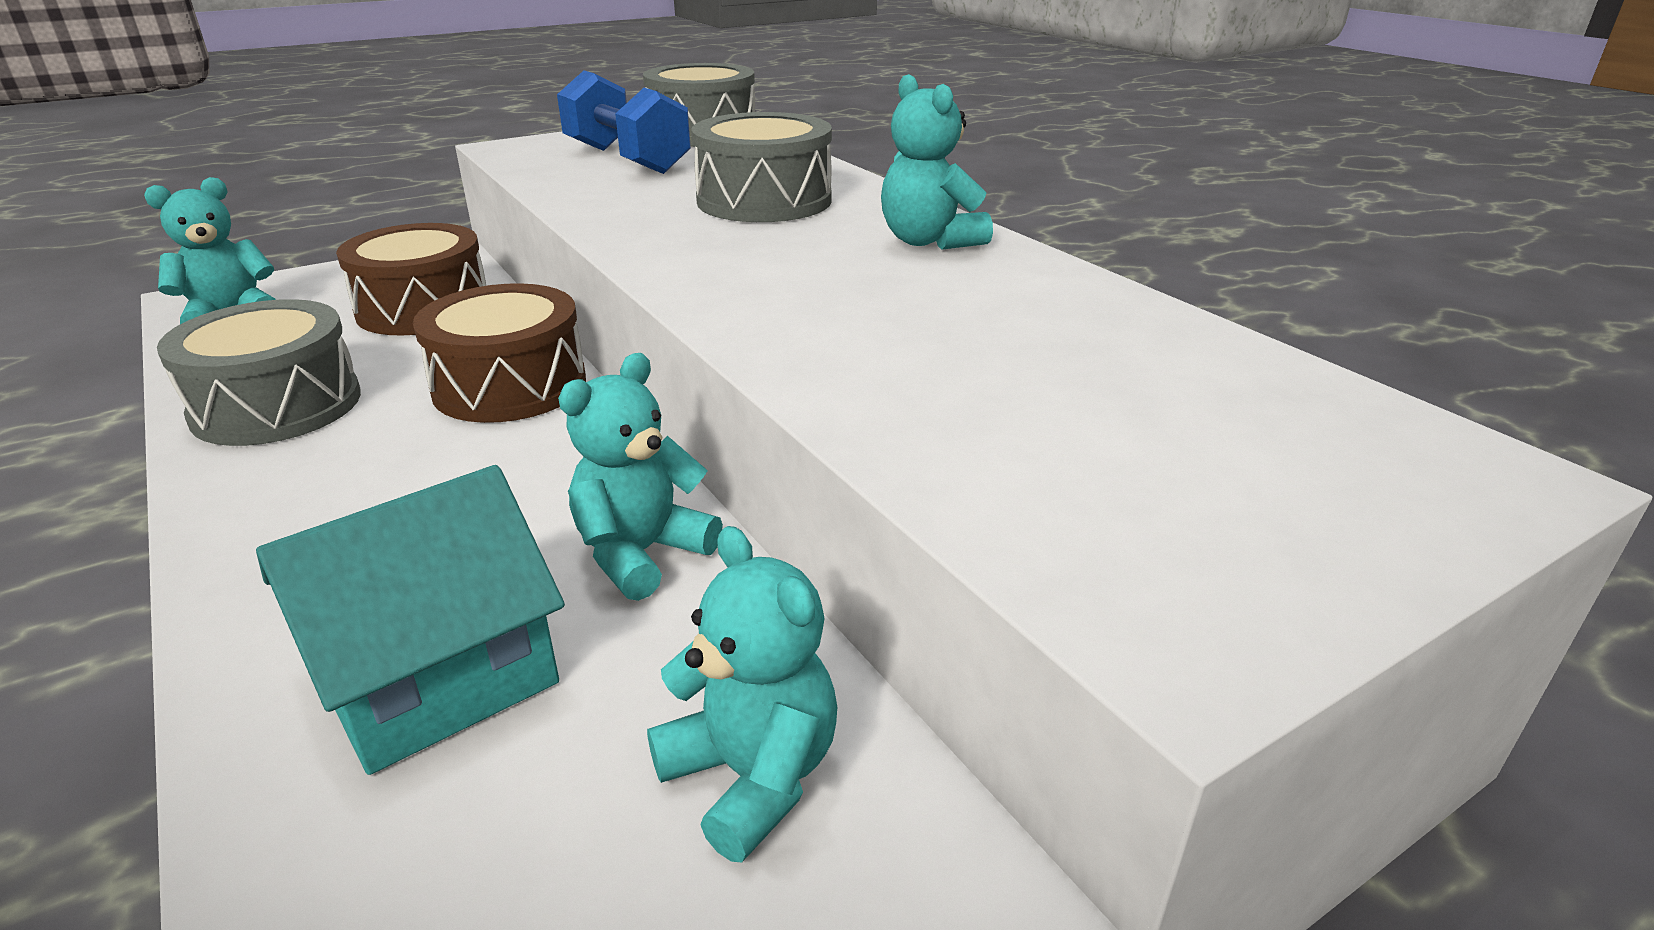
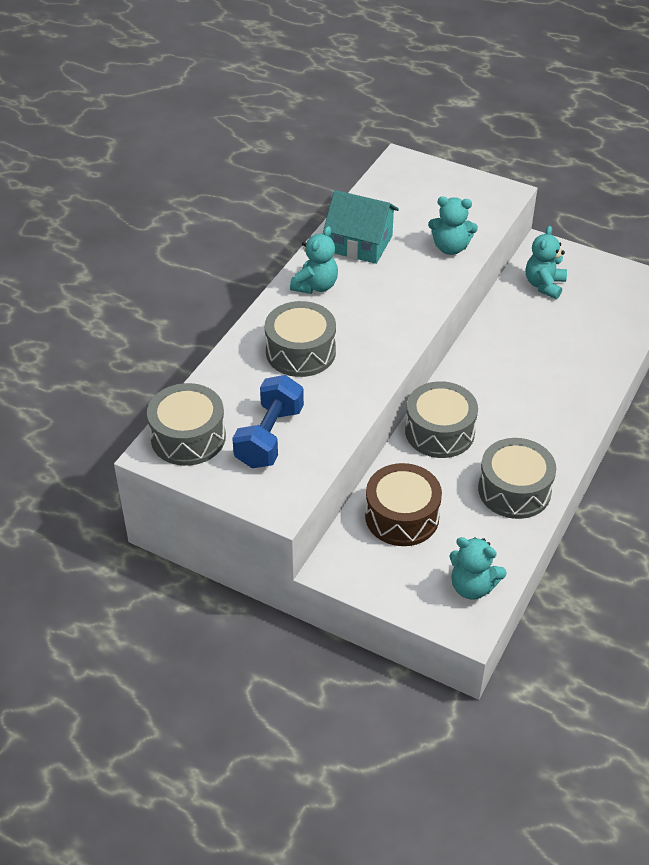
camera: 120 degrees left, 15 degrees up
(436, 676) = (571, 348): turquoise house -> turquoise house (360, 244)
(510, 385) = (439, 432): brown drum -> grey drum
(641, 553) = (497, 339): turquoise teddy bear -> turquoise teddy bear (450, 248)

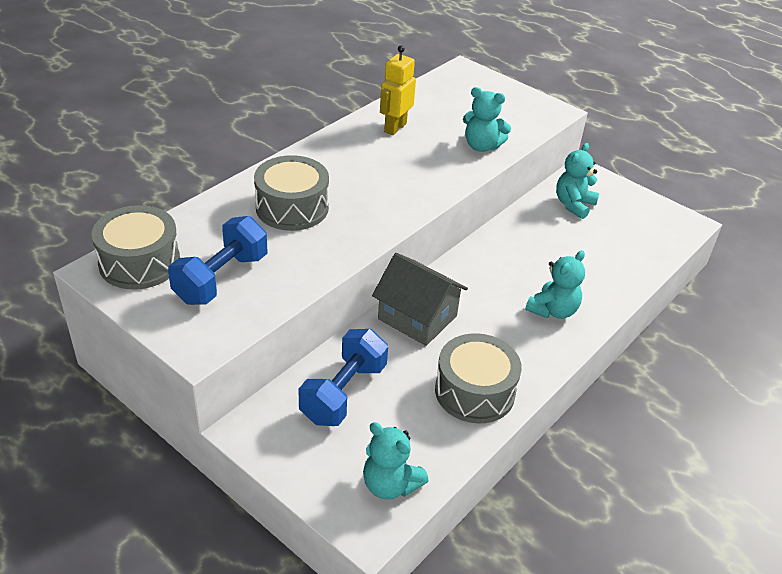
camera: 10 degrees right, 5 degrees down
(315, 286) = (335, 154): turquoise teddy bear -> turquoise teddy bear (553, 310)
(360, 244) = (395, 128): turquoise house -> yellow robot
(402, 516) = (343, 393): brown drum -> blue dumbbell
(439, 432) = (417, 317): grey drum -> grey house

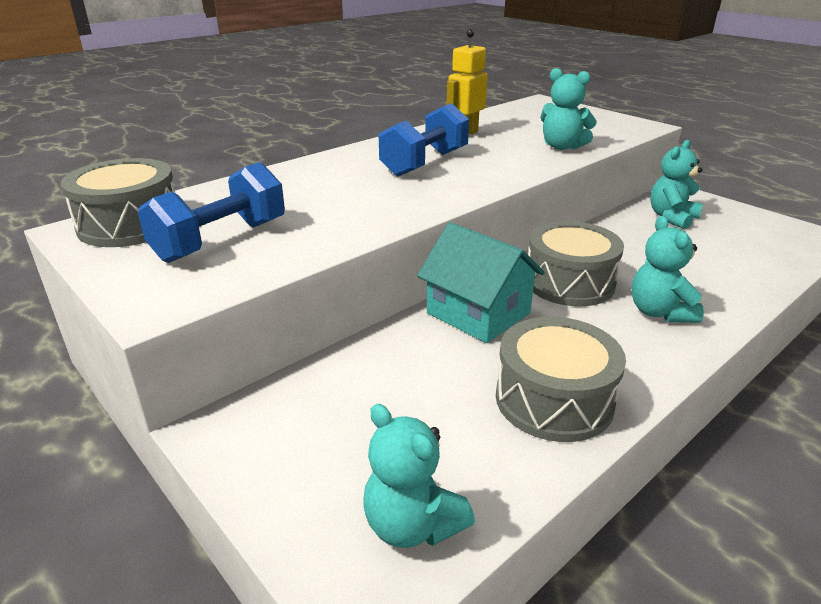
camera: 10 degrees right, 10 degrees down
(292, 208) = (332, 186): grey drum -> grey drum (569, 282)
(343, 393) = (365, 392): blue dumbbell -> blue dumbbell (424, 163)
(417, 317) = (478, 313): grey house -> turquoise house
(553, 310) = (659, 312): turquoise teddy bear -> turquoise teddy bear turned 120 degrees clockwise

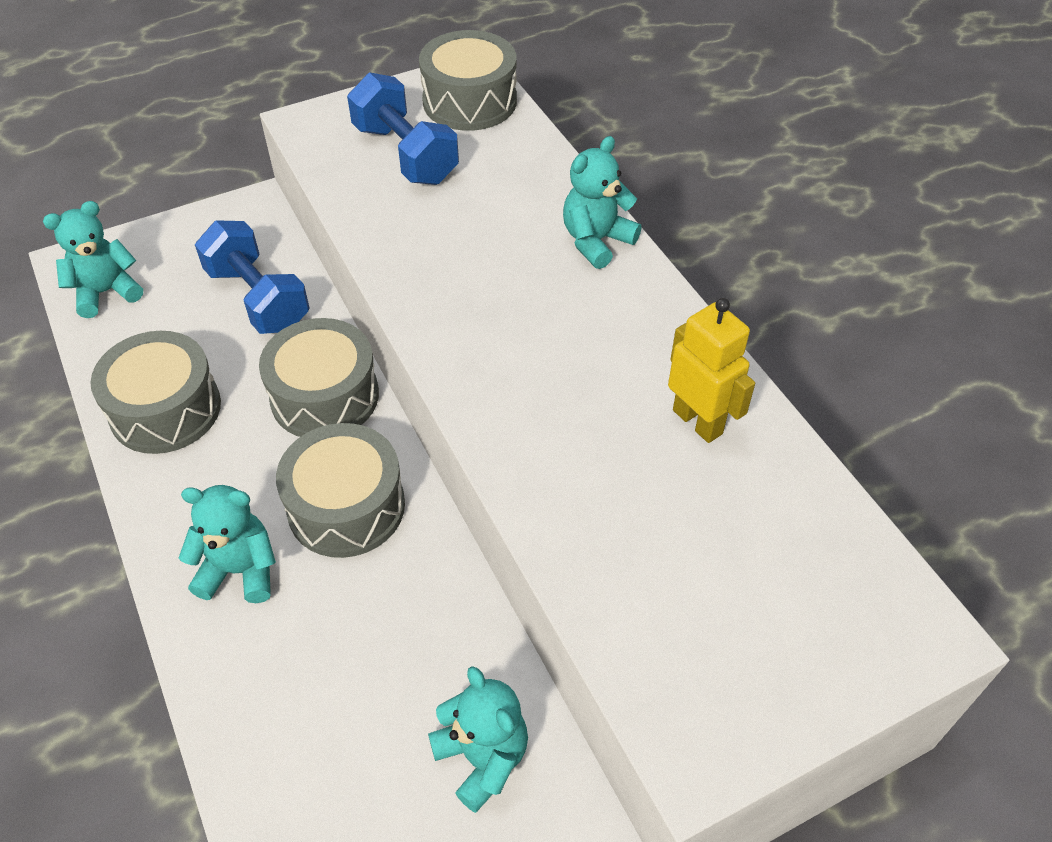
camera: 105 degrees right, 20 degrees up
(424, 163) = (569, 339): blue dumbbell -> blue dumbbell (258, 298)
(478, 313) = (325, 396): turquoise house -> grey drum
(562, 147) = (594, 537): turquoise teddy bear -> turquoise teddy bear (596, 241)

